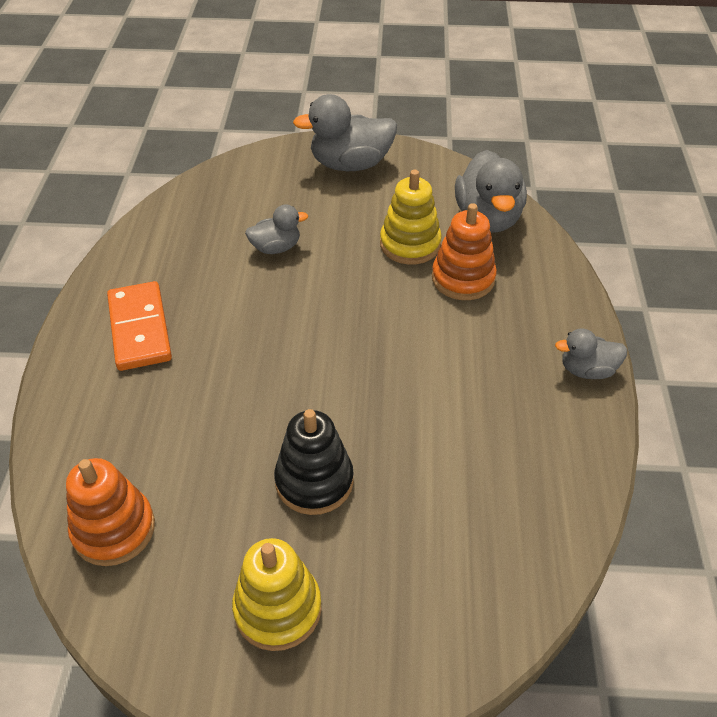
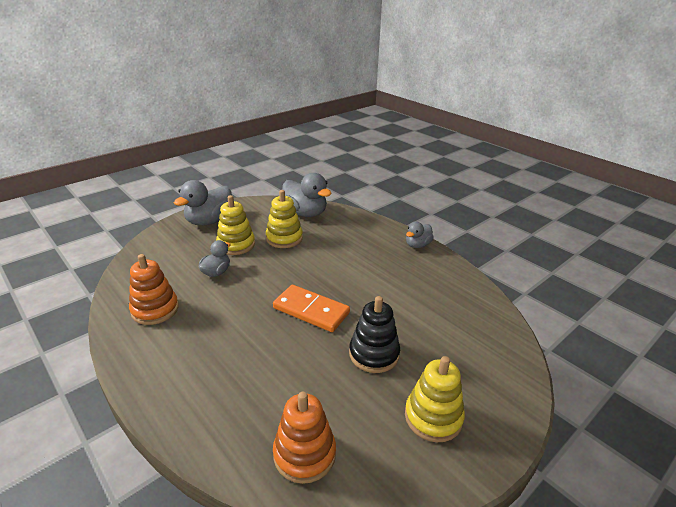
camera: 45 degrees left, 15 degrees down
(139, 329) = (183, 351): orange domino -> orange domino (311, 310)
(341, 220) = (236, 245): none -> yellow stacking toy
(463, 278) = (326, 239): orange stacking toy -> orange stacking toy (155, 309)

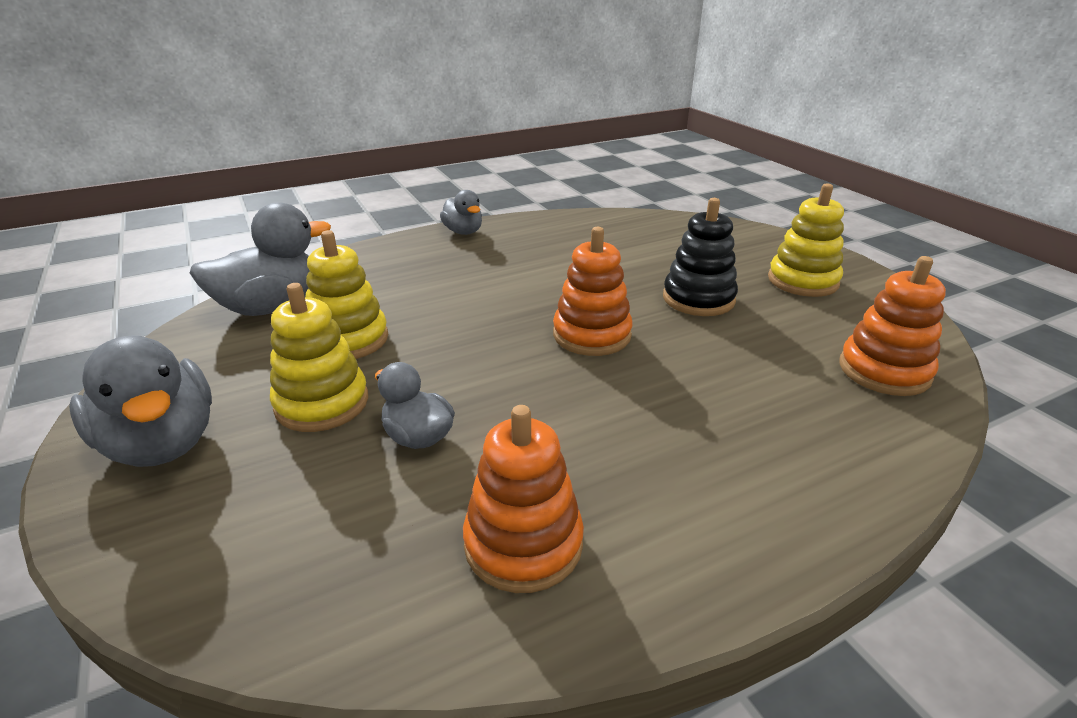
camera: 75 degrees left, 0 degrees up
(311, 310) = (591, 335): orange domino -> orange stacking toy

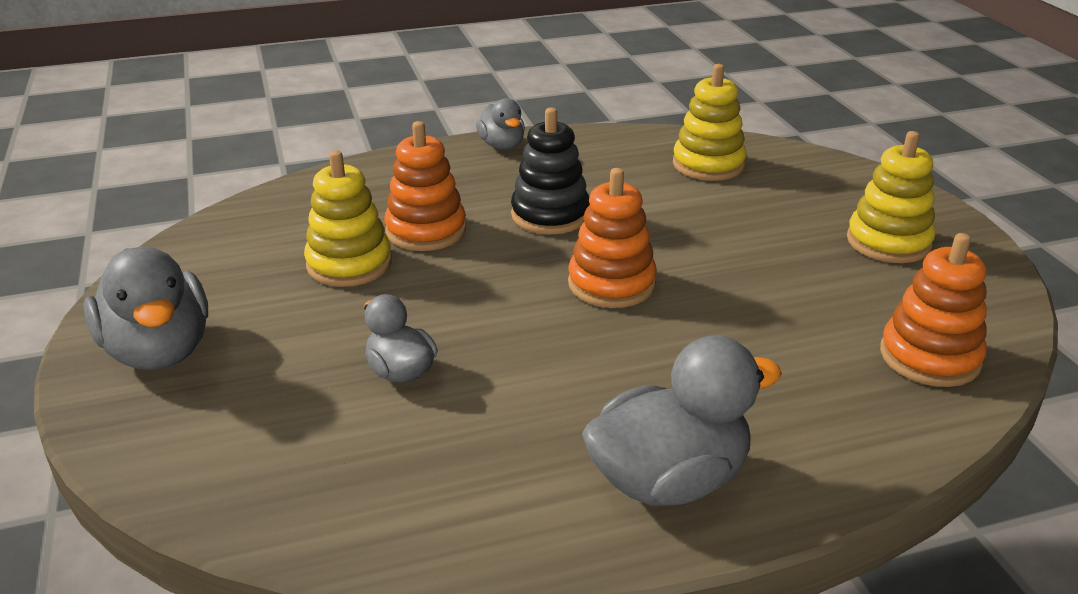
camera: 10 degrees right, 0 degrees up
(272, 307) = (276, 220): grey duck -> grey duck (668, 480)
(322, 403) = (313, 328): yellow stacking toy -> yellow stacking toy (708, 165)
(523, 543) = (477, 479): orange stacking toy -> orange stacking toy (426, 231)
(698, 299) = (750, 253): black stacking toy -> black stacking toy (550, 215)

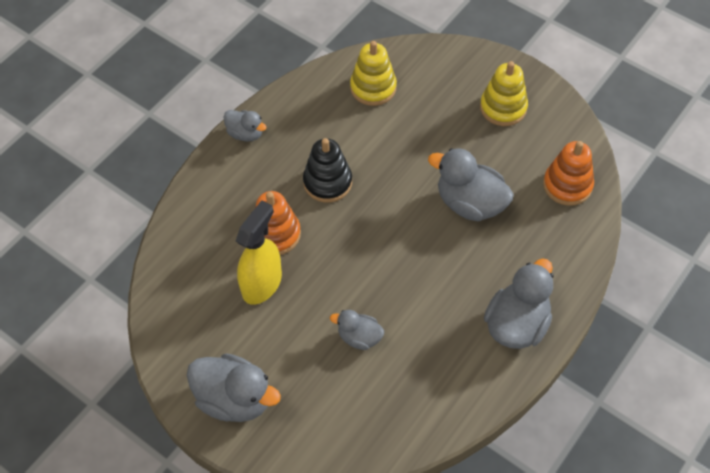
camera: 35 degrees left, 25 degrees up
(349, 264) = (262, 284): yellow stacking toy -> yellow spray bottle
(611, 284) = (401, 218): orange stacking toy -> none
(735, 311) = (470, 203): none -> grey duck

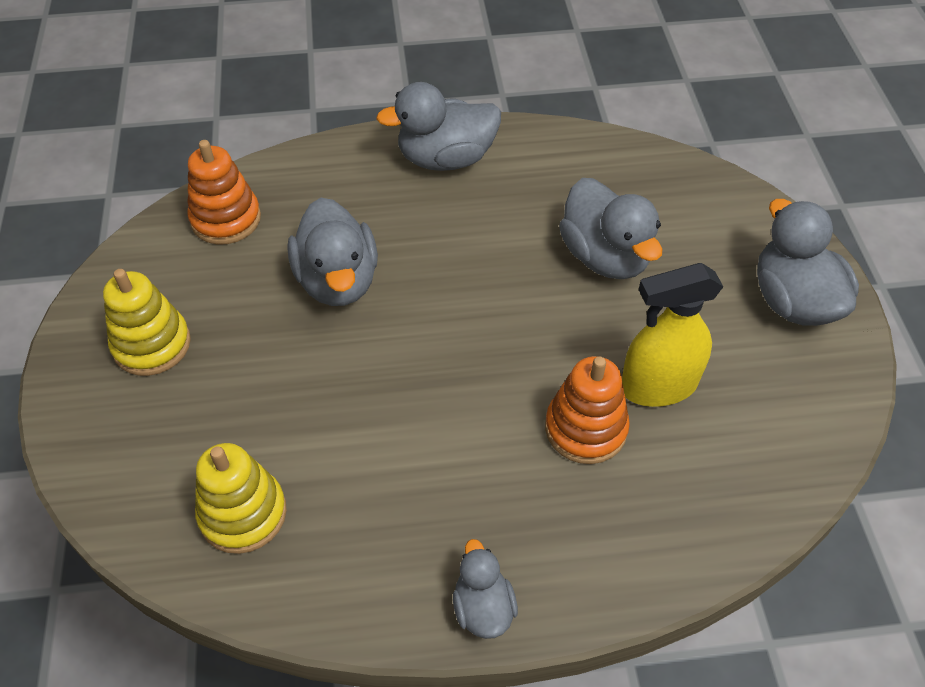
camera: 135 degrees left, 5 degrees down
(327, 182) = (455, 437): black stacking toy -> none
(359, 337) = (605, 257): grey duck -> grey duck, size x1.76

